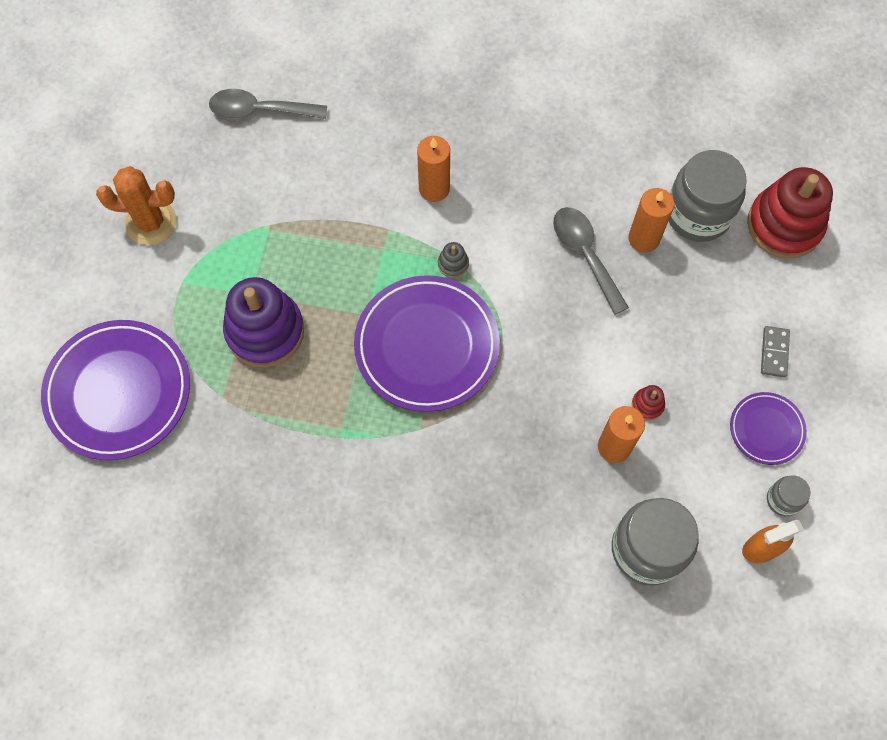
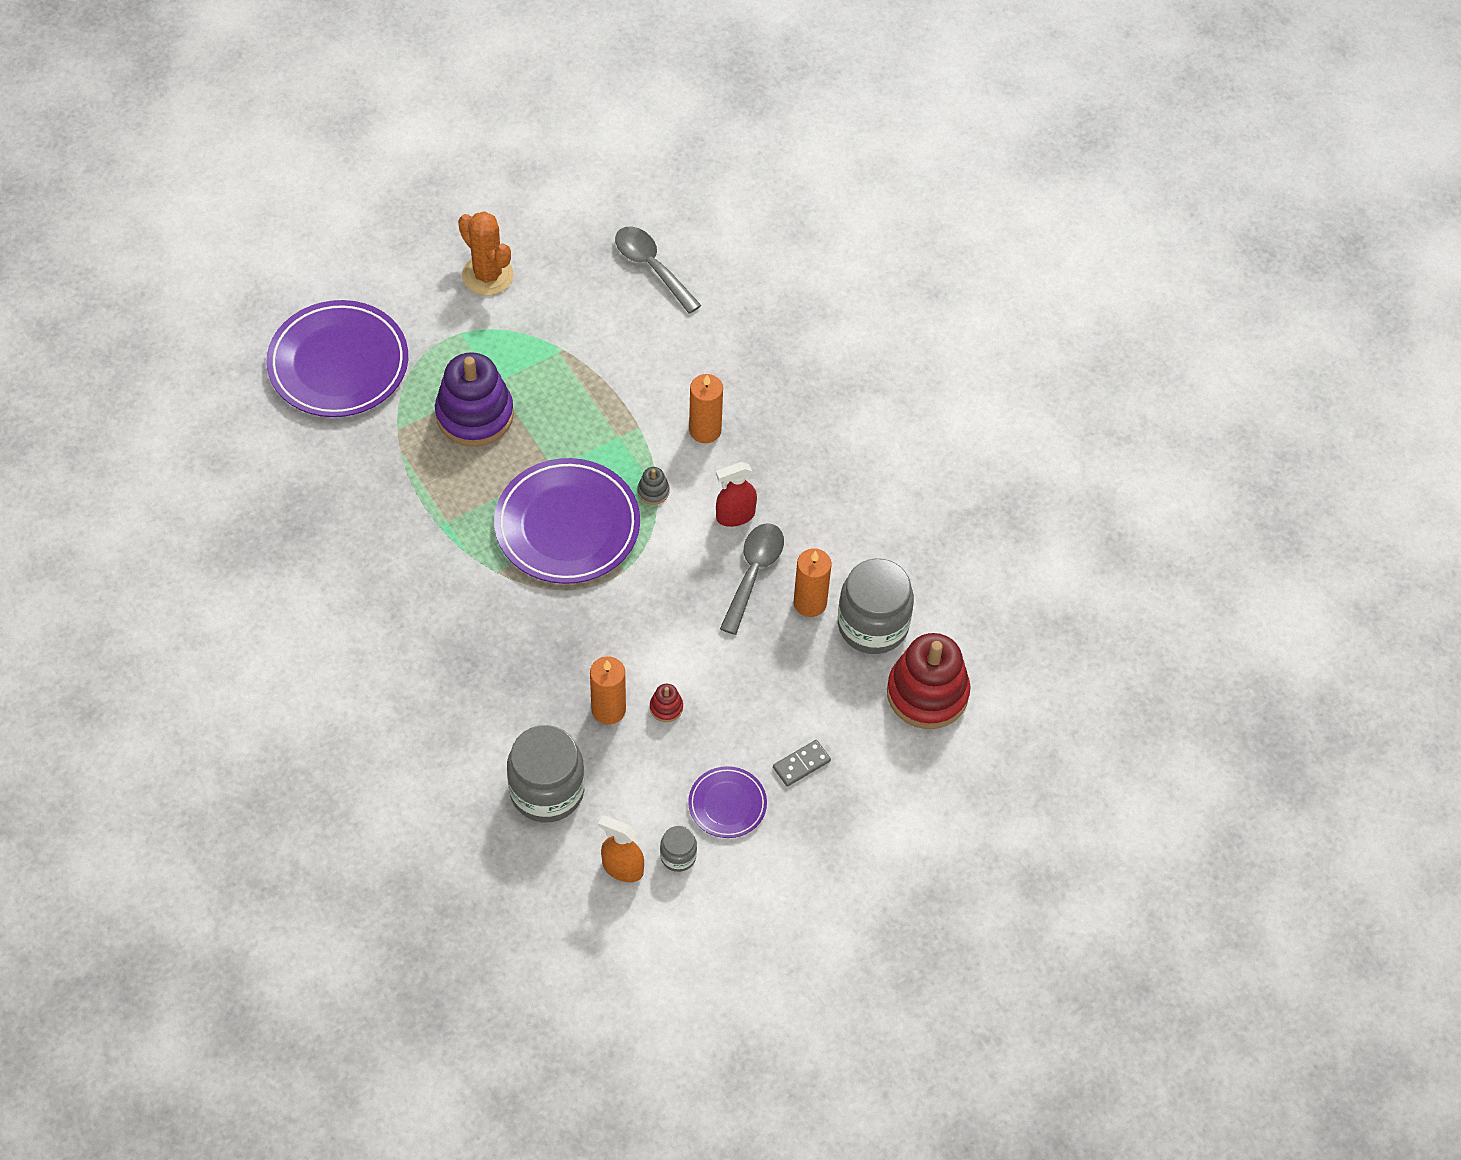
camera: 45 degrees right, 10 degrees down
(525, 227) = (735, 516): none -> red spray bottle

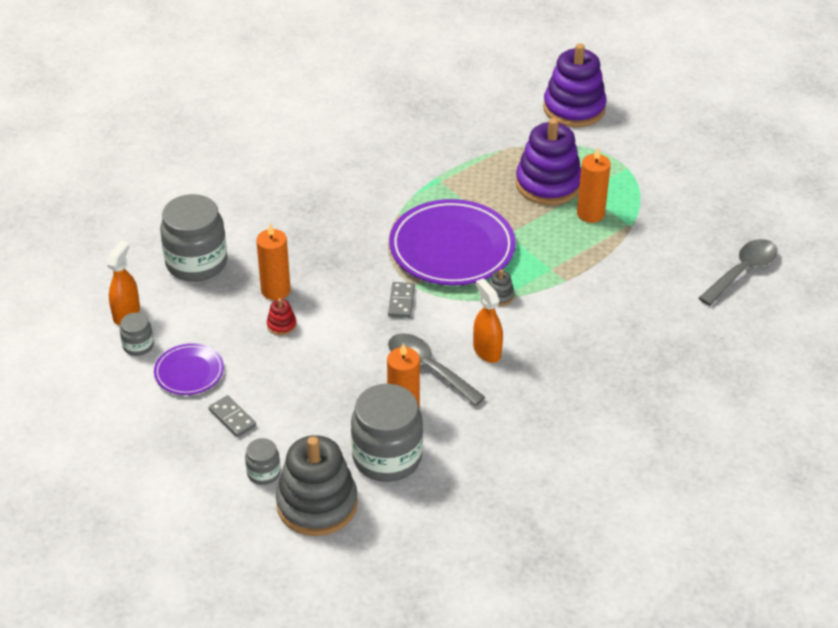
camera: 85 degrees right, 15 degrees down
(338, 364) = (574, 108): purple plate -> purple stacking toy
(487, 275) = (692, 175): orange cactus -> none
(647, 586) = (401, 301): none -> grey domino
(705, 430) = (574, 323): orange candle -> orange candle (590, 214)
(735, 516) = (487, 351): red spray bottle -> orange spray bottle
(753, 573) = (428, 368): grey spoon -> grey spoon turned 150 degrees counterclockwise
(881, 739) = (263, 473): none -> grey jar
(927, 693) = (317, 504): red stacking toy -> grey stacking toy

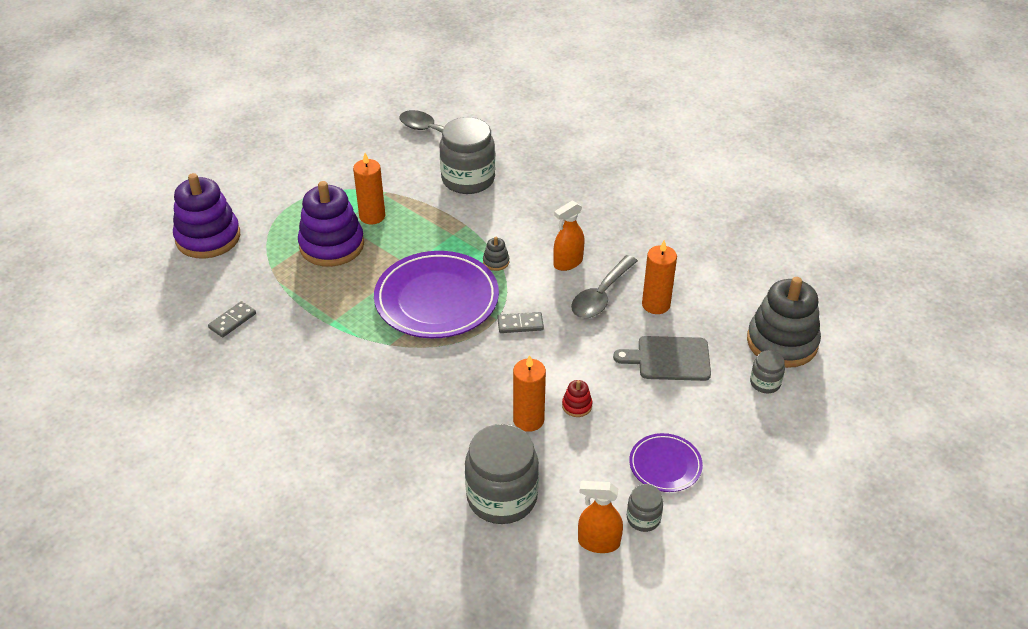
camera: 100 degrees left, 0 degrees up
(232, 418) = (711, 418): grey domino -> grey domino (232, 321)
(321, 404) = (669, 359): none -> grey cutting board
(387, 457) = (712, 307): grey jar -> grey jar (468, 179)

